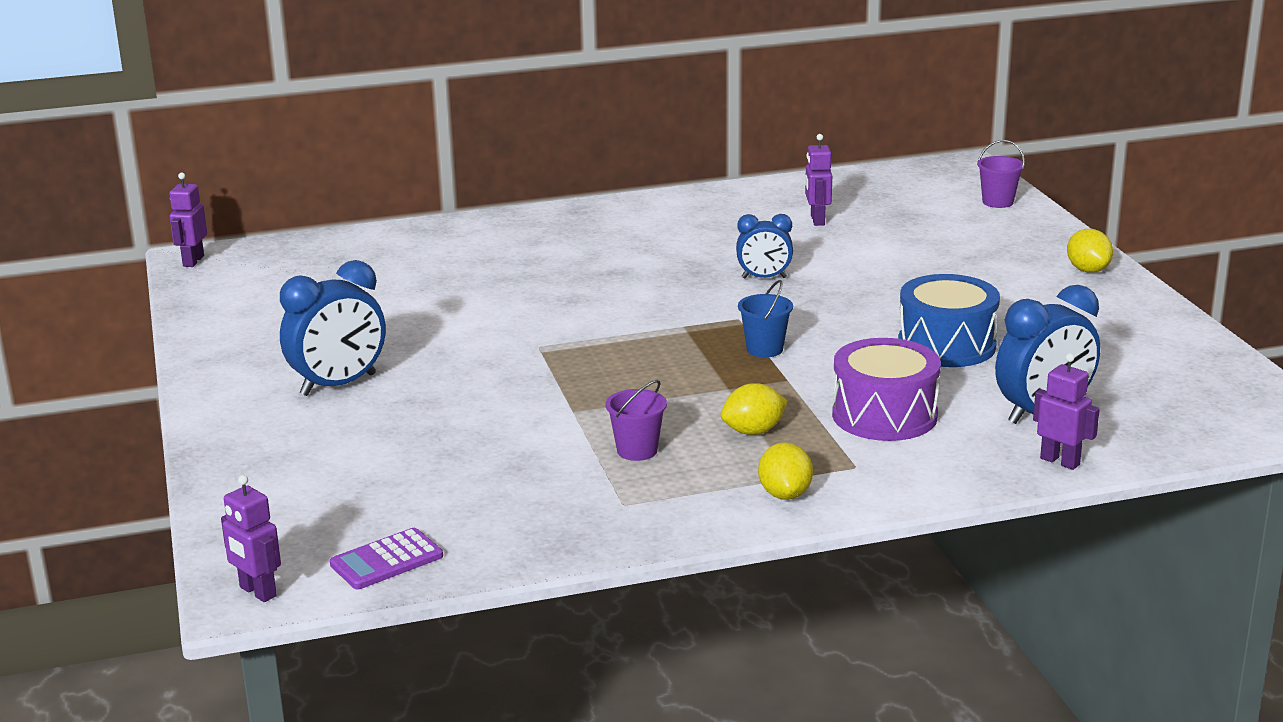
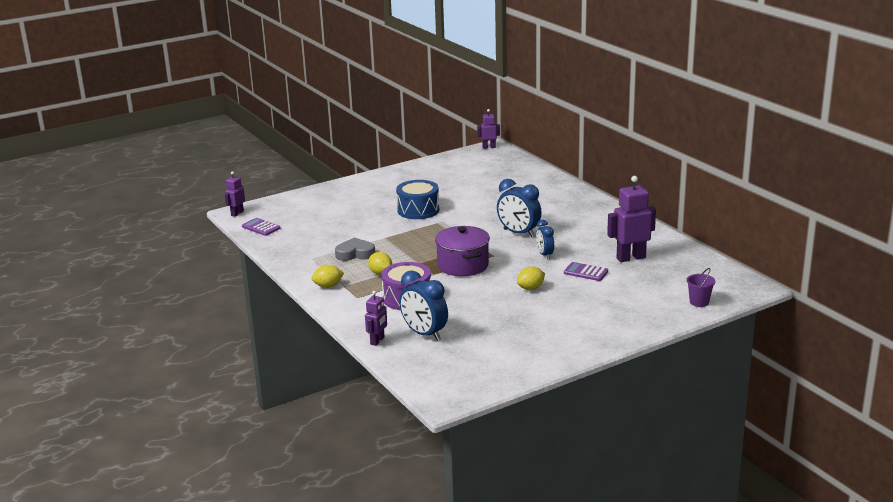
camera: 75 degrees right, 0 degrees up
(338, 385) = (389, 194): blue clock -> blue clock (519, 233)
(637, 450) = (355, 254): purple bucket -> grey heart
(764, 349) = (463, 265): blue bucket -> purple pot
(817, 220) = (630, 258): purple robot -> purple robot, size x1.76
(853, 257) = (585, 272): none -> purple calculator
(946, 345) = (489, 305): blue drum -> blue drum (418, 210)
(1087, 270) = (612, 335): yellow lemon -> yellow lemon (531, 288)

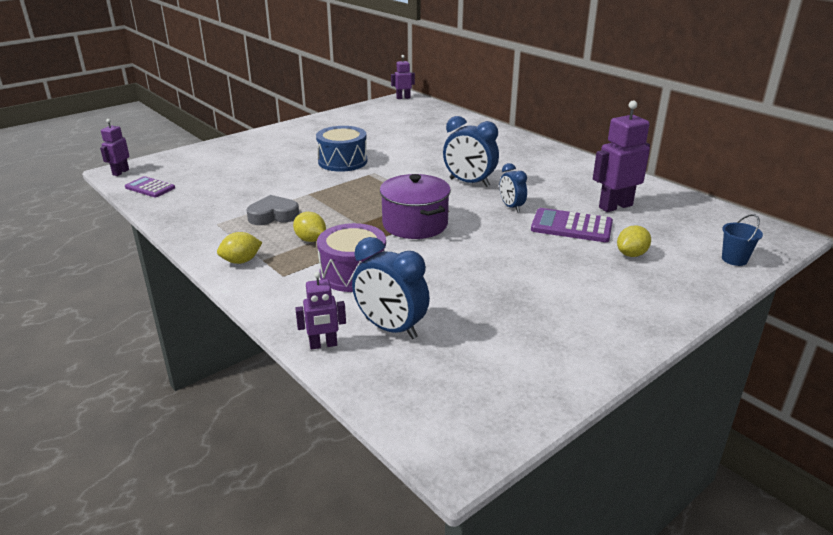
camera: 10 degrees left, 5 degrees up
(377, 341) = (323, 345): purple robot -> purple robot turned 60 degrees clockwise
(531, 288) = (513, 251): yellow lemon -> yellow lemon (631, 254)
(585, 272) = (571, 226): purple calculator -> purple calculator, size x1.52
(699, 302) = (734, 259): purple bucket -> blue bucket

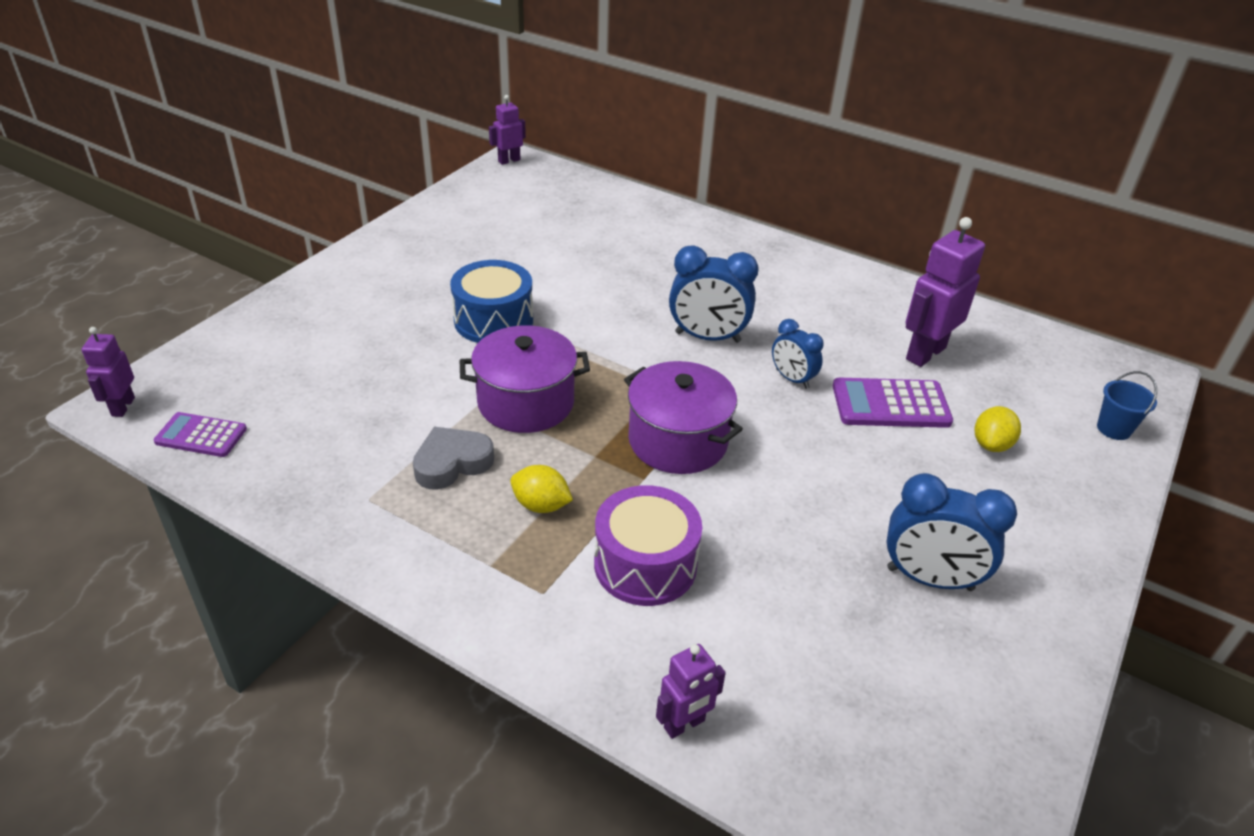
camera: 20 degrees left, 10 degrees up
(241, 261) = (458, 576): yellow lemon -> none
(335, 197) = (526, 402): none -> purple pot
(391, 328) = (760, 665): blue clock -> blue clock (929, 579)

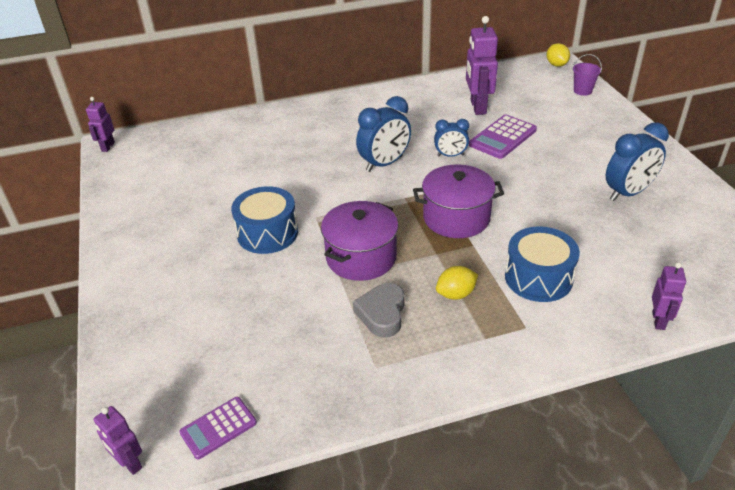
camera: 45 degrees left, 0 degrees up
(645, 564) = (538, 278): purple drum -> blue drum
(991, 445) = (560, 126): yellow lemon -> yellow lemon (556, 65)
(1113, 429) = (582, 91): blue bucket -> purple bucket

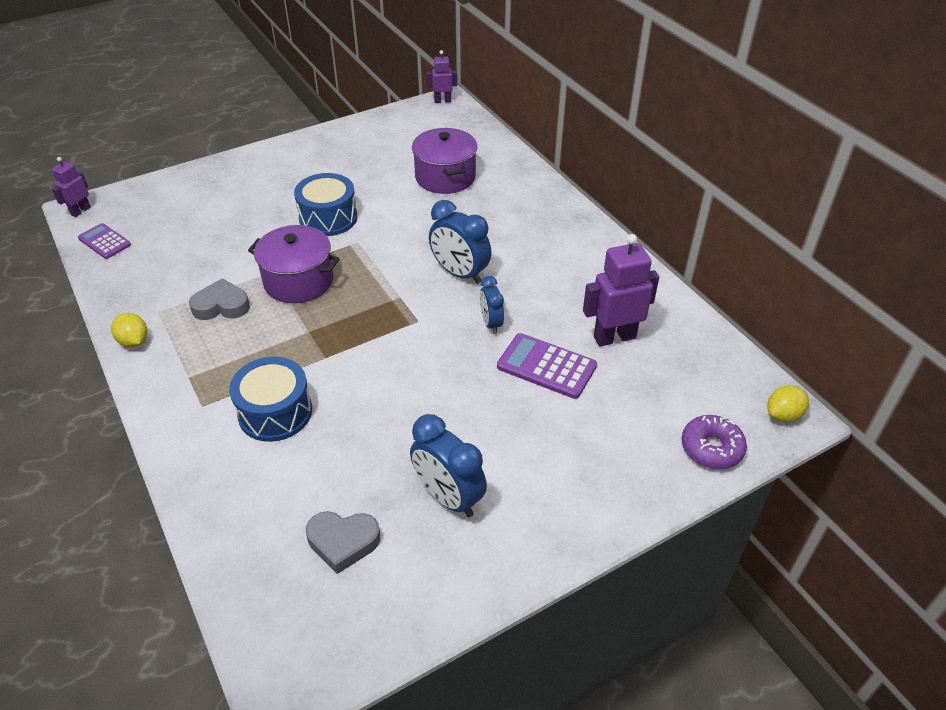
camera: 75 degrees right, 5 degrees up
(456, 218) = (370, 340): purple pot -> purple pot (445, 177)
(456, 294) = (248, 351): yellow lemon -> yellow lemon (134, 341)
(582, 91) = (711, 448): purple bucket -> purple donut
(658, 320) = (209, 517): purple robot -> none
(674, 245) = (343, 542): none -> grey heart

